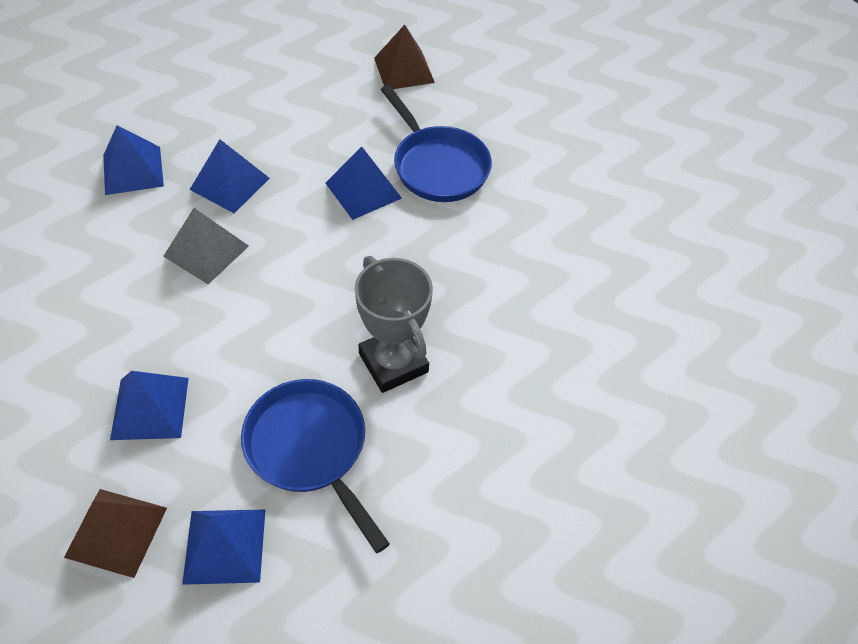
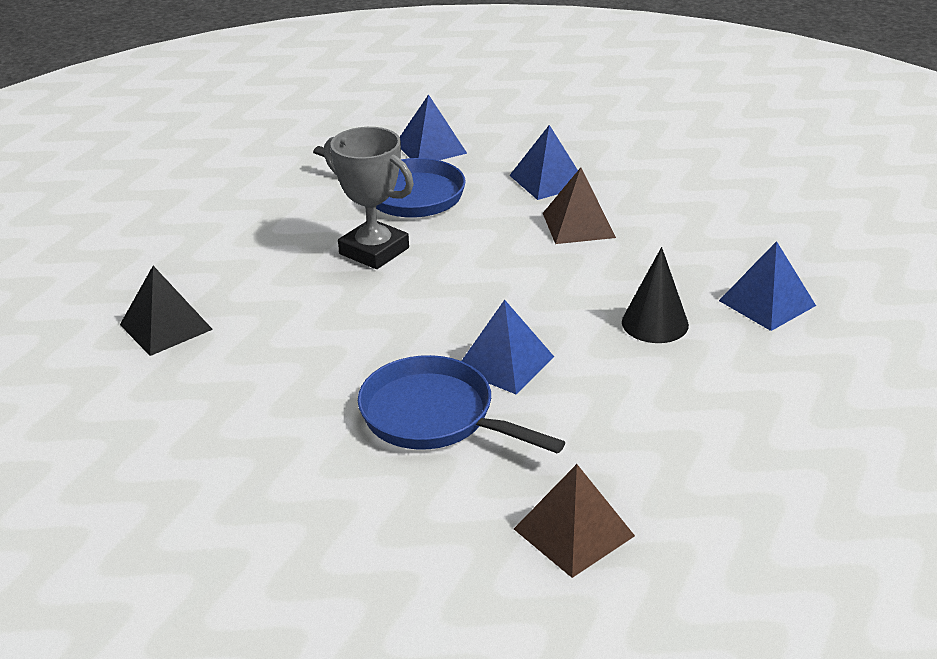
camera: 160 degrees right, 20 degrees down
(116, 532) = (507, 136): brown pyramid -> brown pyramid (578, 225)
(206, 250) = (614, 268): grey pyramid -> none
(230, 184) = (655, 323): blue pyramid -> black cone
(613, 333) = (166, 327): none -> black pyramid

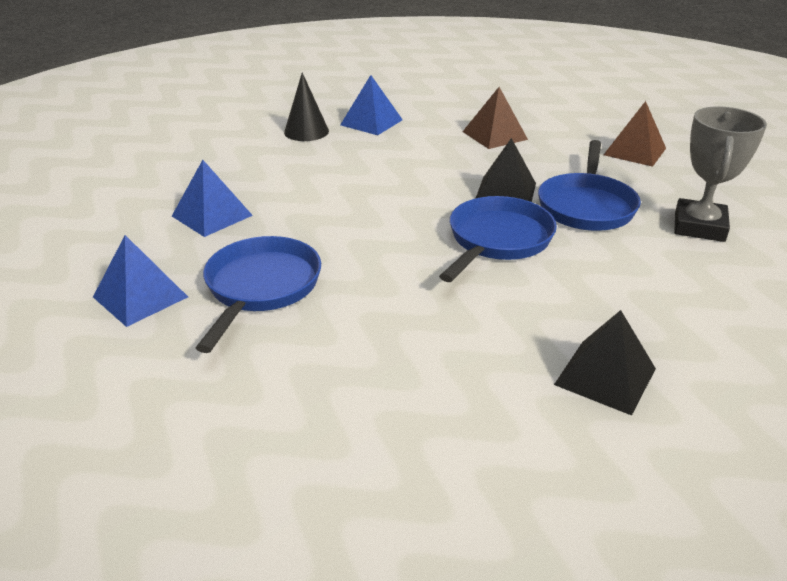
camera: 110 degrees left, 0 degrees up
(374, 251) = (385, 282): grey trophy -> grey trophy (699, 226)
(400, 328) = (497, 240): none -> blue pan
(505, 363) = (505, 192): blue pyramid -> black pyramid
(578, 225) = (293, 191): brown pyramid -> brown pyramid (494, 135)
(655, 323) = (418, 150): black cone -> black cone (306, 131)

